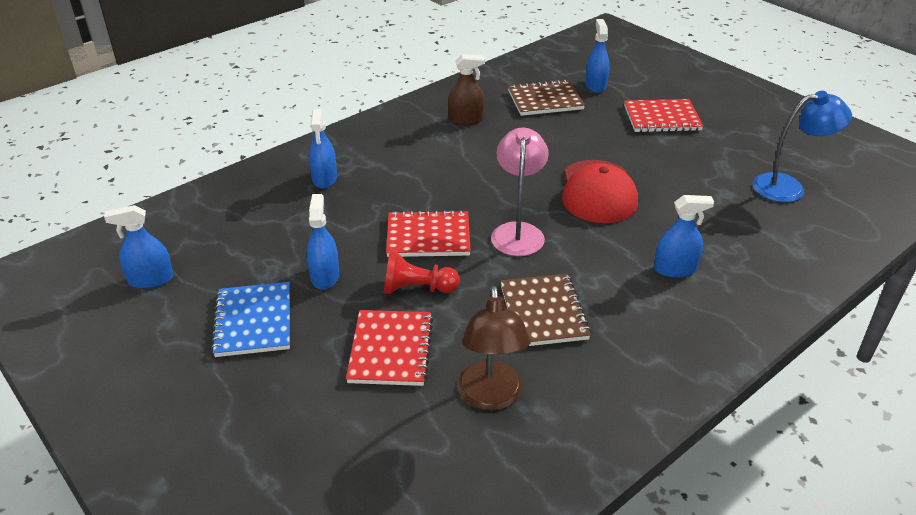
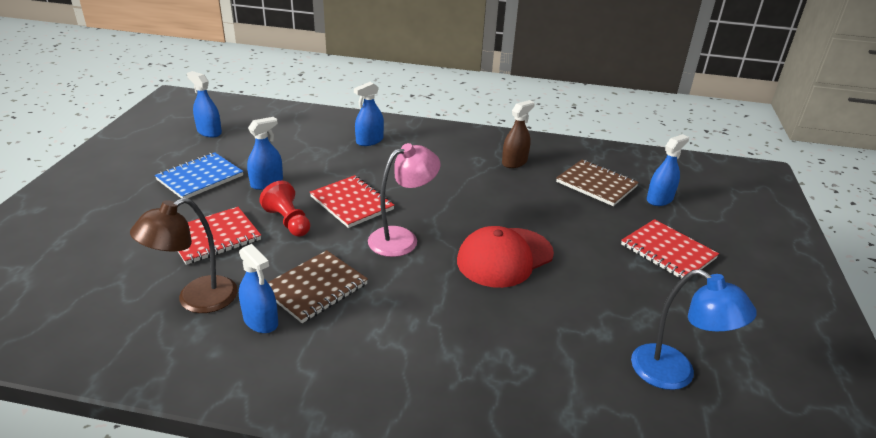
camera: 50 degrees right, 5 degrees down
(466, 120) = (514, 162): brown spray bottle -> brown spray bottle turned 90 degrees counterclockwise
(675, 269) = (446, 340): blue spray bottle -> blue spray bottle (260, 320)

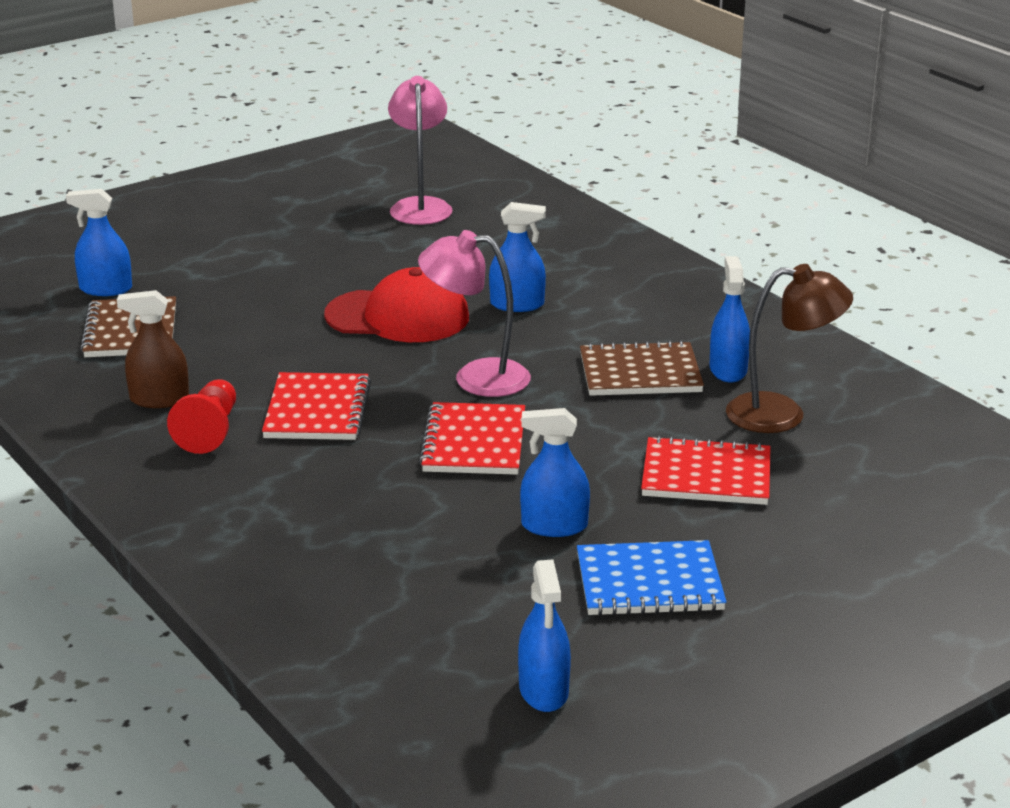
camera: 135 degrees left, 5 degrees down
(288, 221) = (588, 455): red pawn -> red pawn (209, 431)
(369, 141) = (293, 531): blue spray bottle -> blue spray bottle (517, 304)
(667, 252) = (228, 255): red notebook -> red notebook (317, 410)
(674, 374) = (420, 206): blue lamp -> pink lamp

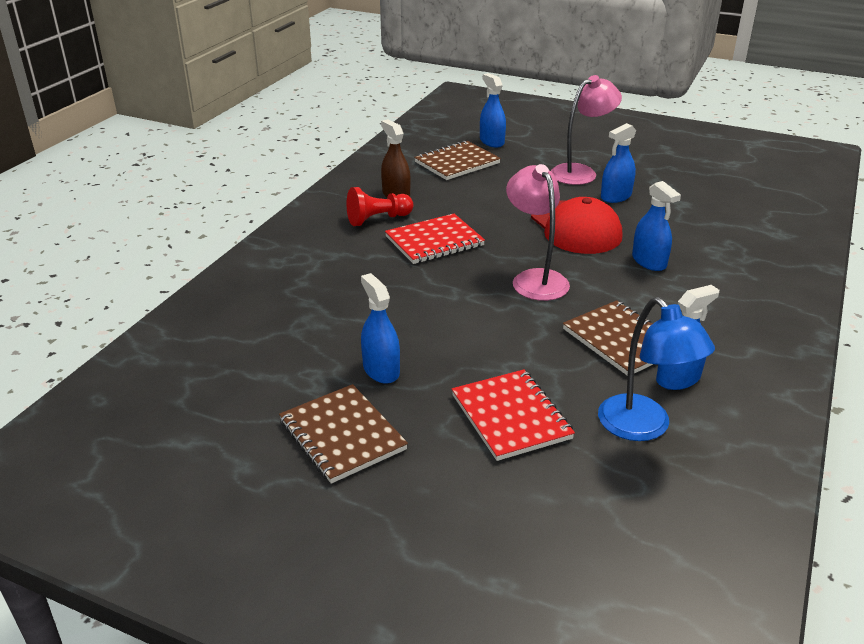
camera: 60 degrees right, 5 degrees up
(420, 206) = (725, 187): pink lamp -> pink lamp (581, 172)
(474, 443) = (453, 305): red notebook -> none
(543, 690) = (182, 430): blue spray bottle -> blue spray bottle (616, 196)
(649, 583) = (342, 435): blue notebook -> brown notebook
(782, 414) = (643, 427): brown lamp -> blue lamp

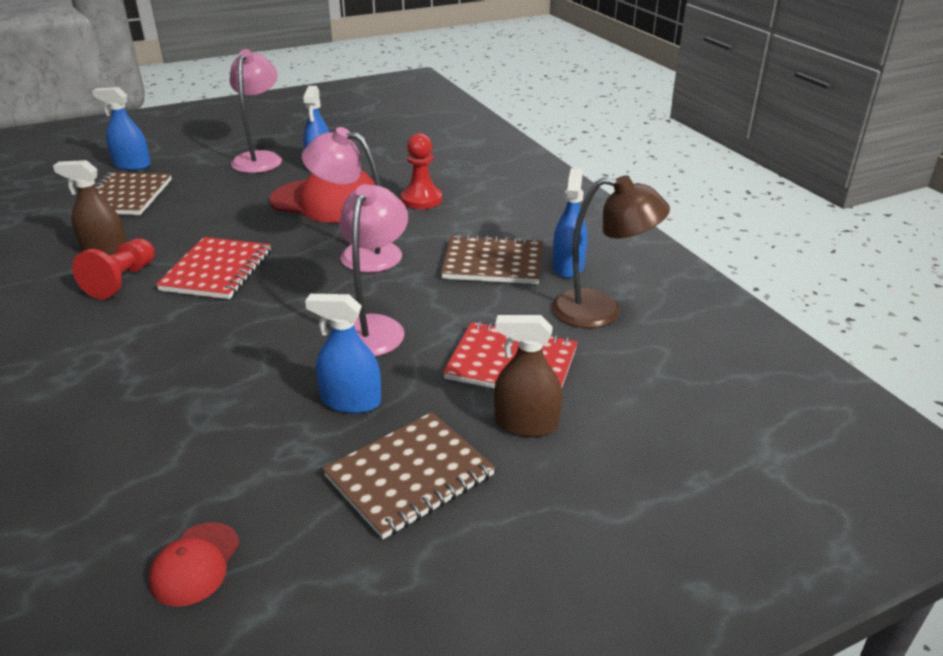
camera: 50 degrees left, 0 degrees up
(192, 398) = (195, 564): none -> red cap
(342, 435) = (410, 476): brown notebook -> brown notebook turned 45 degrees counterclockwise
(453, 459) = (526, 424): none -> brown spray bottle
(465, 334) = (374, 327): none -> pink lamp
(643, 427) = (601, 311): blue lamp -> brown lamp
(649, 261) = (421, 200): blue spray bottle -> red pawn

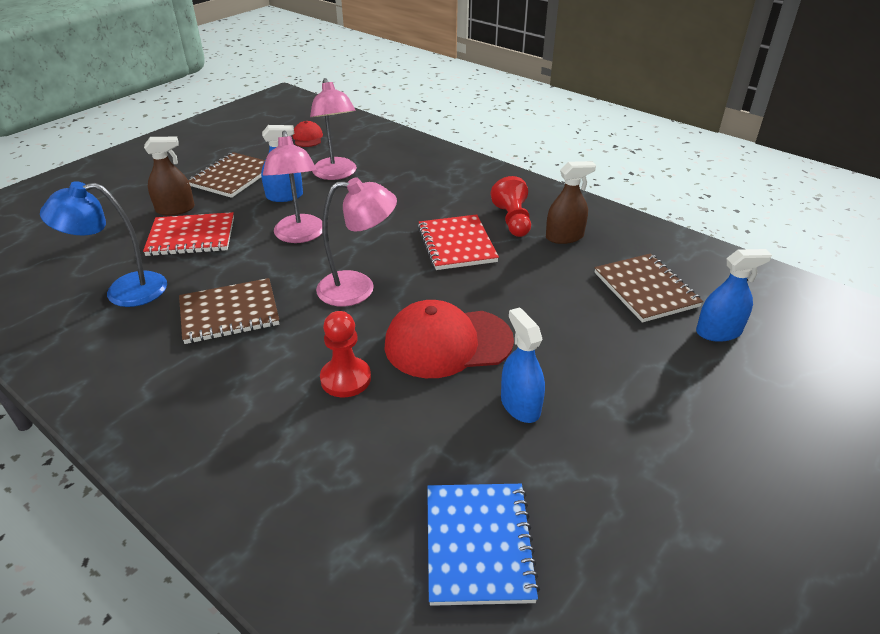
camera: 155 degrees right, 5 degrees up
(260, 158) = (605, 393): pink lamp -> pink lamp (336, 174)
(404, 132) = (479, 544): none -> blue notebook
(568, 267) = (155, 329): blue spray bottle -> none
(601, 311) = (123, 291): brown lamp -> blue lamp

